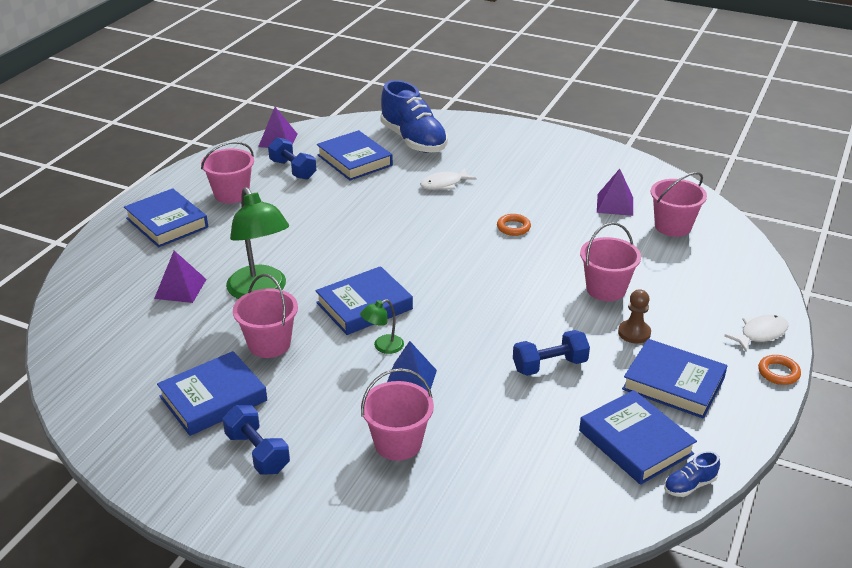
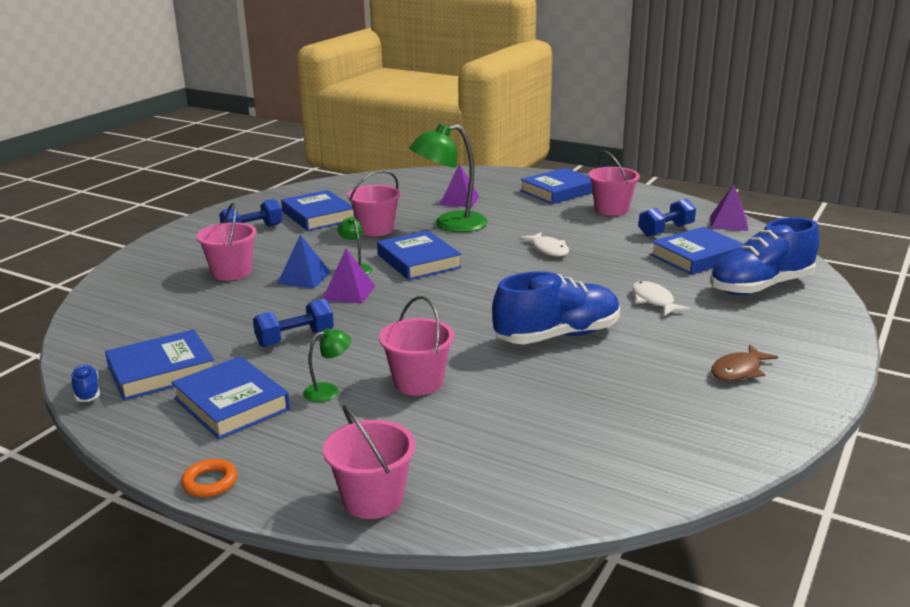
camera: 95 degrees right, 10 degrees down
(513, 227) = (557, 336): orange ring -> blue shoe
(548, 161) = (739, 371): none -> brown fish
(549, 366) = (295, 338): blue dumbbell -> blue dumbbell turned 75 degrees clockwise
(615, 204) = (622, 411): purple pyramid -> purple pyramid (349, 292)
(634, 333) = (328, 391): brown pawn -> green lamp
(673, 226) = (565, 453): pink bucket -> pink bucket (373, 499)
(673, 383) = (231, 404): blue book -> blue book turned 75 degrees counterclockwise
(760, 334) = (291, 484): white fish -> white fish (548, 250)

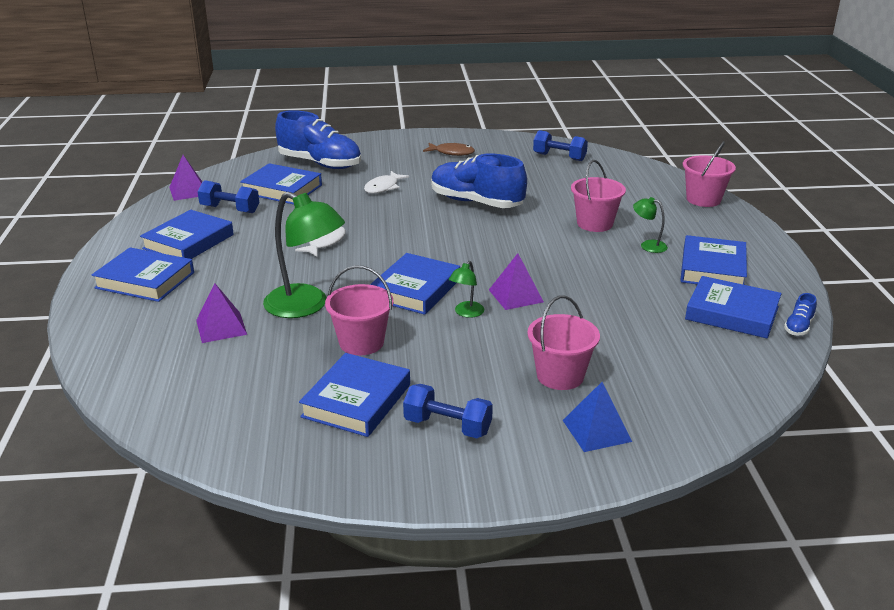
camera: 125 degrees left, 5 degrees up
(210, 482) = (770, 240): orange ring -> none
(295, 338) = (613, 284): blue dumbbell -> blue dumbbell (559, 157)
(304, 277) = (518, 330): blue pyramid -> blue pyramid (596, 430)
(611, 209) = (188, 242): pink bucket -> blue book

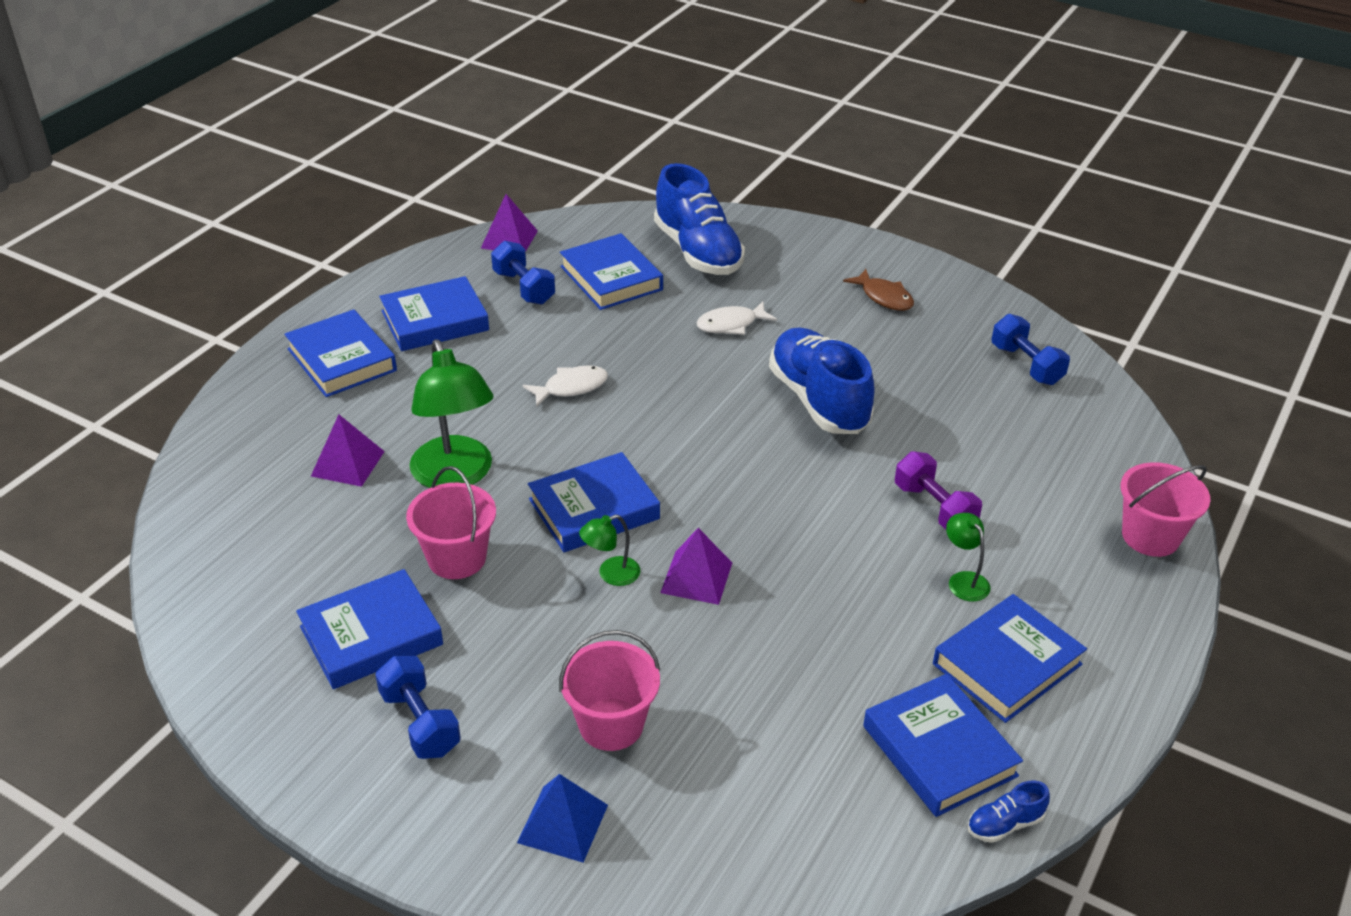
camera: 35 degrees right, 10 degrees up
(594, 223) = (934, 508): pink bucket -> purple dumbbell

